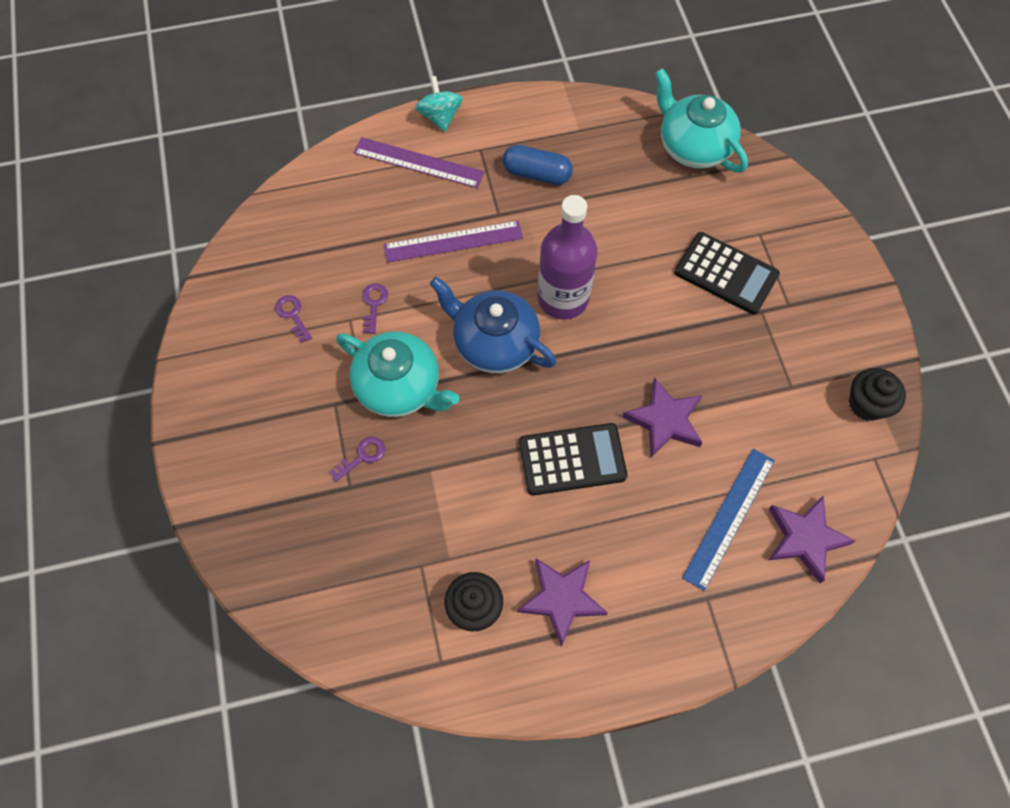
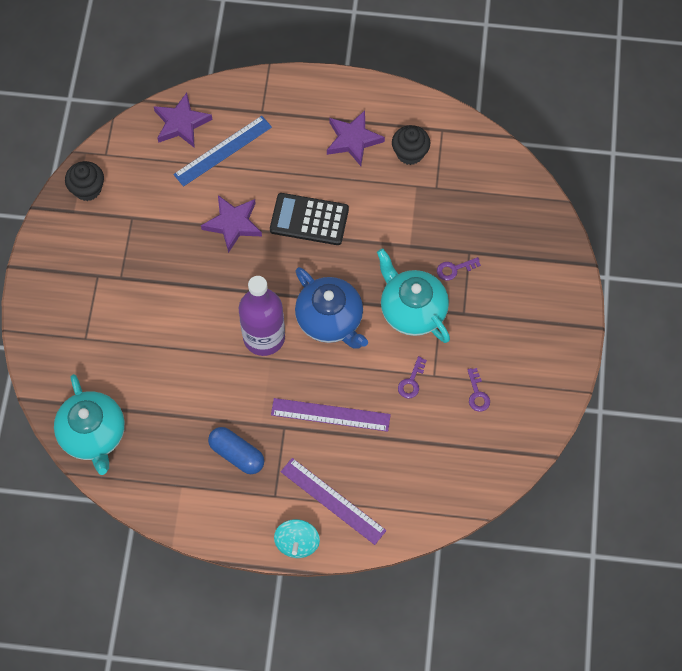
camera: 160 degrees left, 0 degrees up
(726, 273) = (130, 315): black calculator -> none

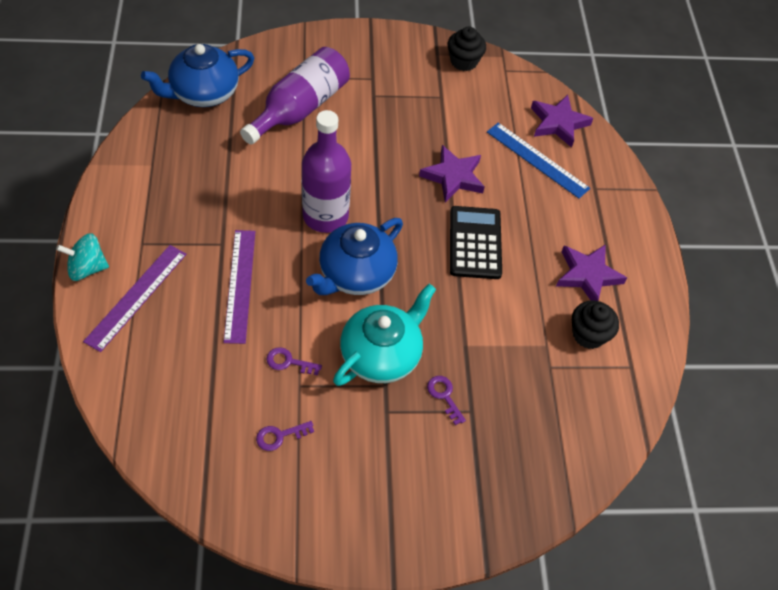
camera: 75 degrees right, 10 degrees down
(93, 435) = (203, 93): turquoise teapot -> blue teapot
(128, 346) = (300, 108): none -> purple bottle
(237, 454) = (188, 206): blue capsule -> none

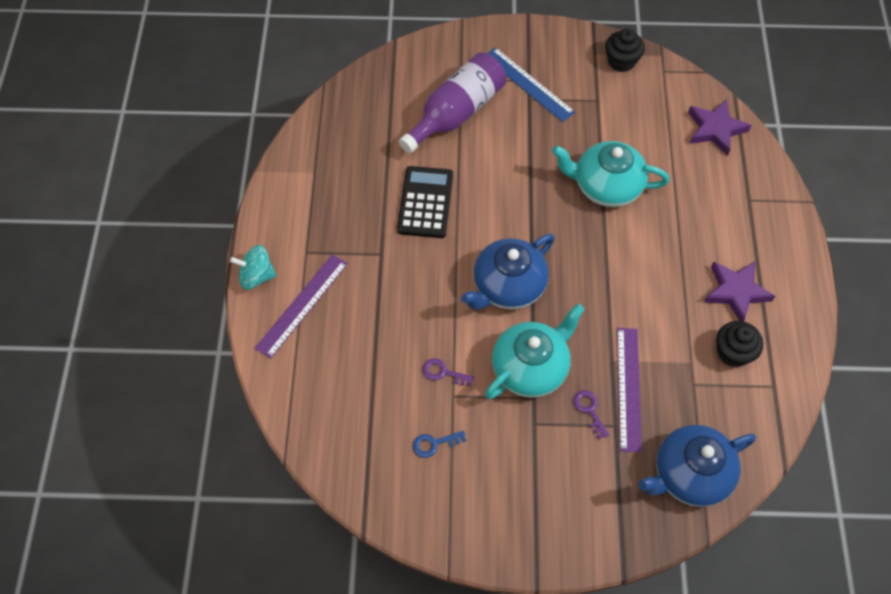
camera: 10 degrees right, 5 degrees up
(203, 93) = (363, 97): blue teapot -> blue teapot (690, 474)
(240, 285) = (398, 295): purple ruler -> purple ruler (628, 388)
(280, 436) = (434, 444): purple key -> blue key
(325, 216) = (479, 226): purple bottle -> none
(453, 177) = (606, 186): purple star -> turquoise teapot
(475, 243) = (625, 256): black calculator -> black calculator (425, 202)
(537, 160) = (691, 169): blue ruler -> blue ruler (528, 84)

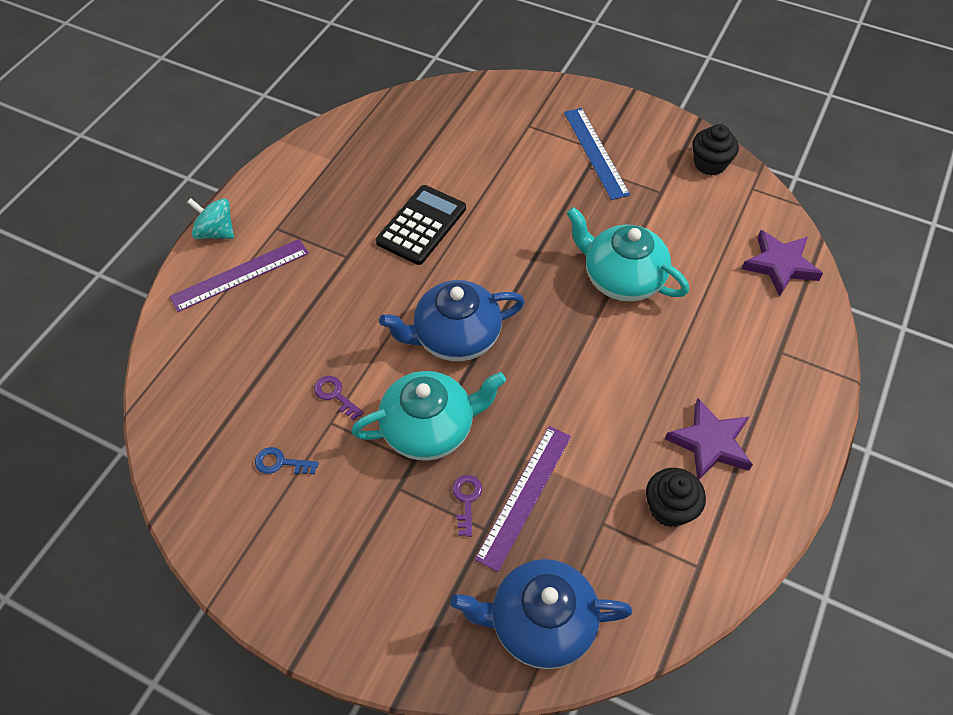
camera: 25 degrees right, 5 degrees down
(456, 113) = (504, 154): purple bottle -> none

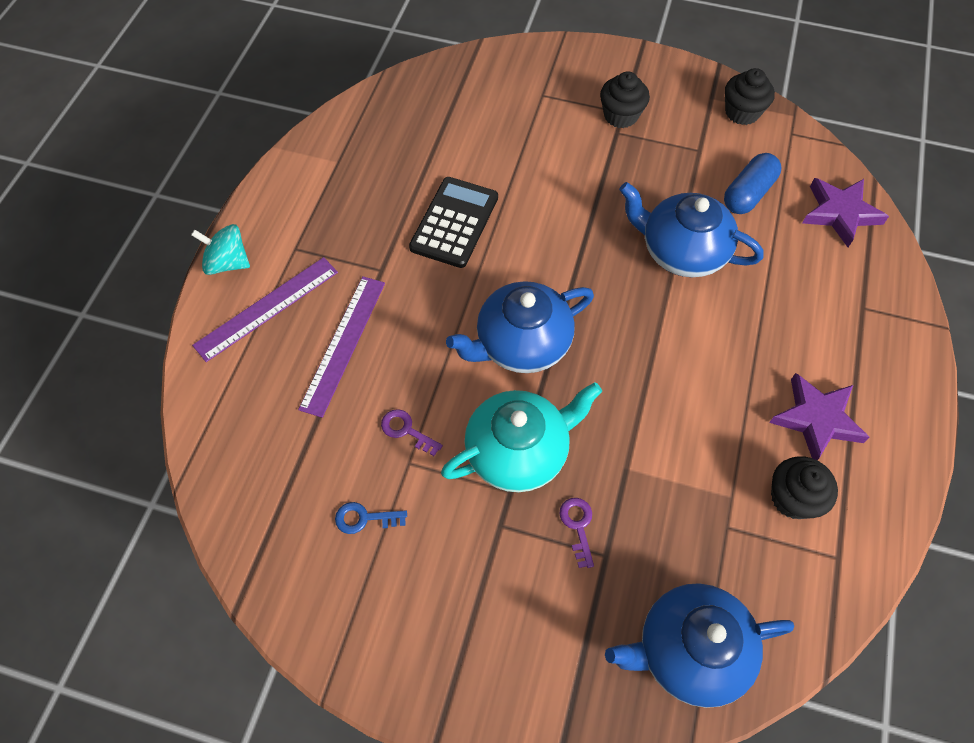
camera: 10 degrees left, 5 degrees up
(524, 495) = (638, 510): purple ruler -> purple ruler (343, 344)
(595, 152) = (620, 115): blue ruler -> black cupcake
(621, 278) = (681, 251): turquoise teapot -> blue teapot
(697, 236) = (748, 194): none -> blue capsule

